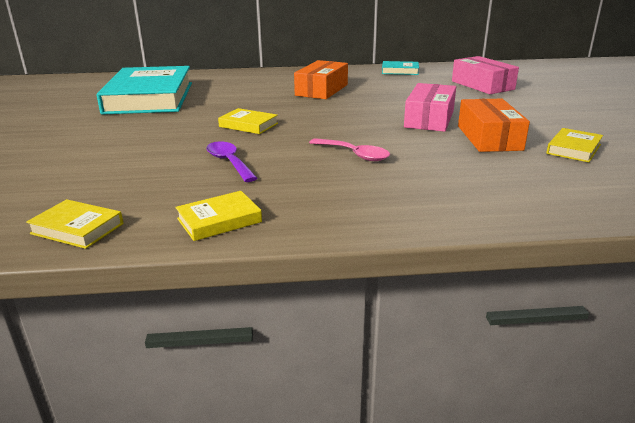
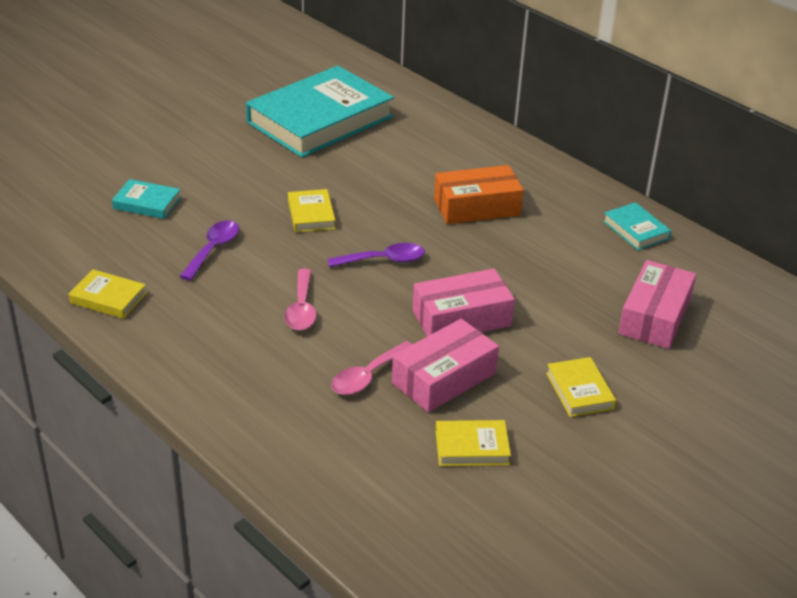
camera: 50 degrees right, 10 degrees up
(77, 228) = (44, 245): yellow book -> yellow book (579, 391)
(117, 168) = (147, 203): none -> turquoise book
(336, 121) = (383, 260): none -> purple spoon
(463, 156) = (367, 376): none -> pink spoon
(489, 138) = (444, 378): orange box -> pink box

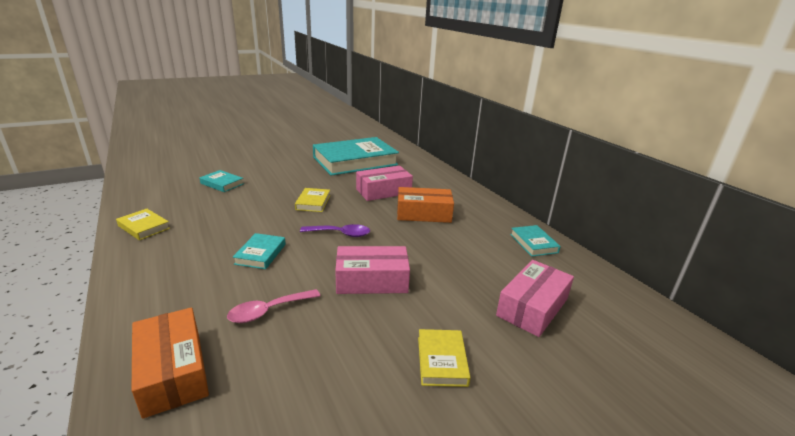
camera: 15 degrees right, 10 degrees down
(213, 249) = (236, 211): purple spoon -> none
(301, 309) = (260, 254): pink spoon -> turquoise book
(319, 453) = (173, 371): none -> orange box
(444, 378) = (328, 324): pink box -> pink box (383, 191)
(472, 447) = (311, 397): yellow book -> none

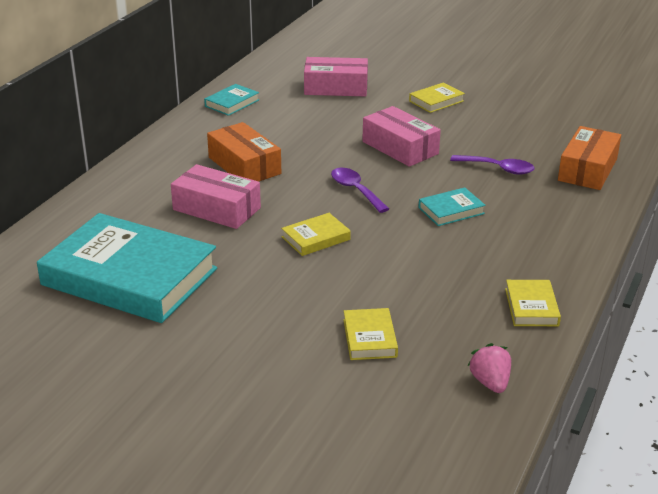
camera: 125 degrees left, 5 degrees up
(143, 192) = (490, 382): none -> pink strawberry
(222, 183) = (369, 338): turquoise book -> yellow book
(268, 311) = (498, 169): pink spoon -> purple spoon

